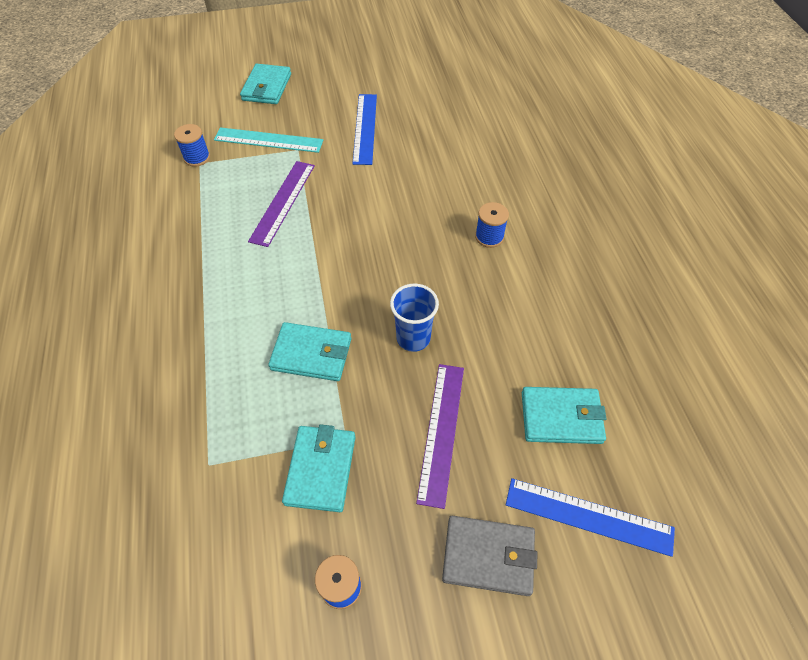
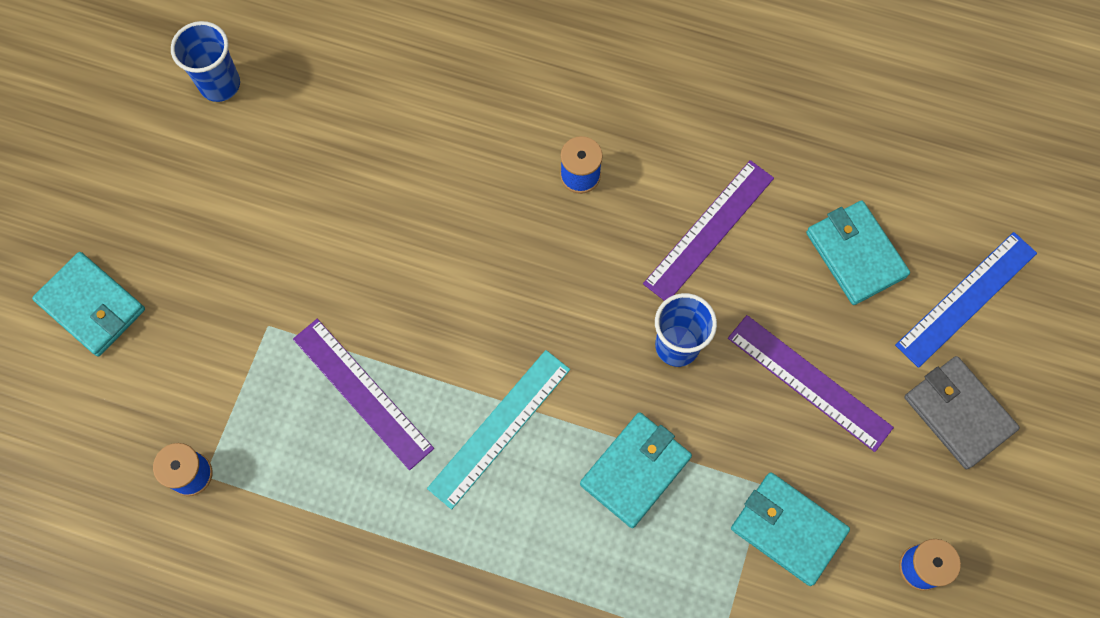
camera: 60 degrees left, 15 degrees up
(268, 140) = (220, 357): turquoise ruler -> turquoise ruler (499, 428)
(365, 128) = (284, 214): blue ruler -> none
(417, 77) = (220, 84): none -> blue cup
(488, 556) = (958, 414): grey wallet -> grey wallet turned 75 degrees counterclockwise
(507, 319) = (709, 230): none -> purple ruler
(561, 417) = (855, 254): turquoise wallet -> turquoise wallet turned 60 degrees counterclockwise

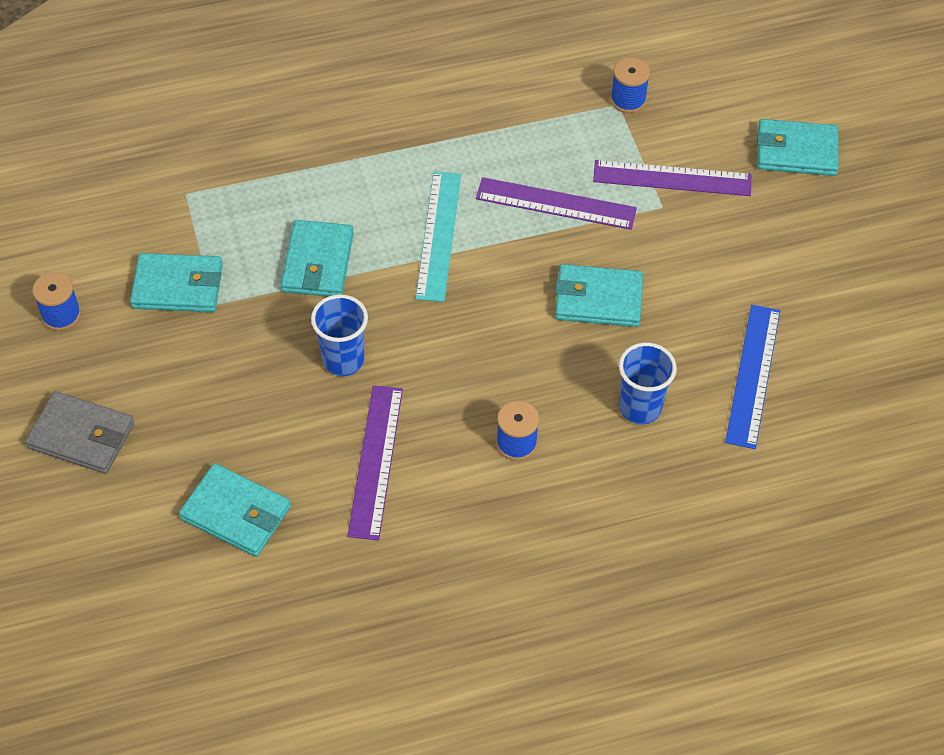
camera: 145 degrees right, 15 degrees down
(220, 84) = (868, 343): blue cup -> blue cup (640, 408)
(406, 265) = (598, 299): none -> turquoise wallet
(809, 382) = (219, 392): purple ruler -> purple ruler (672, 178)
(966, 299) = (117, 531): blue ruler -> blue ruler (753, 375)

